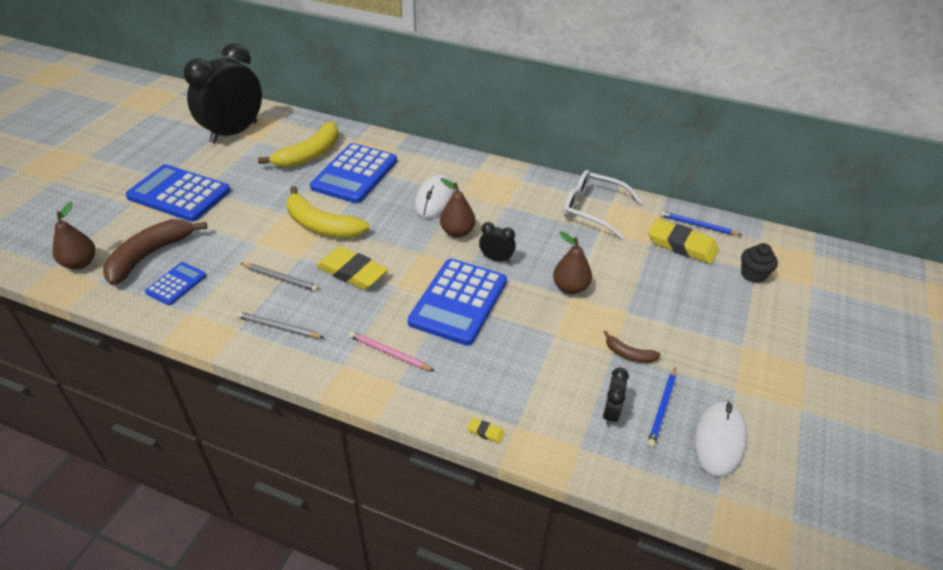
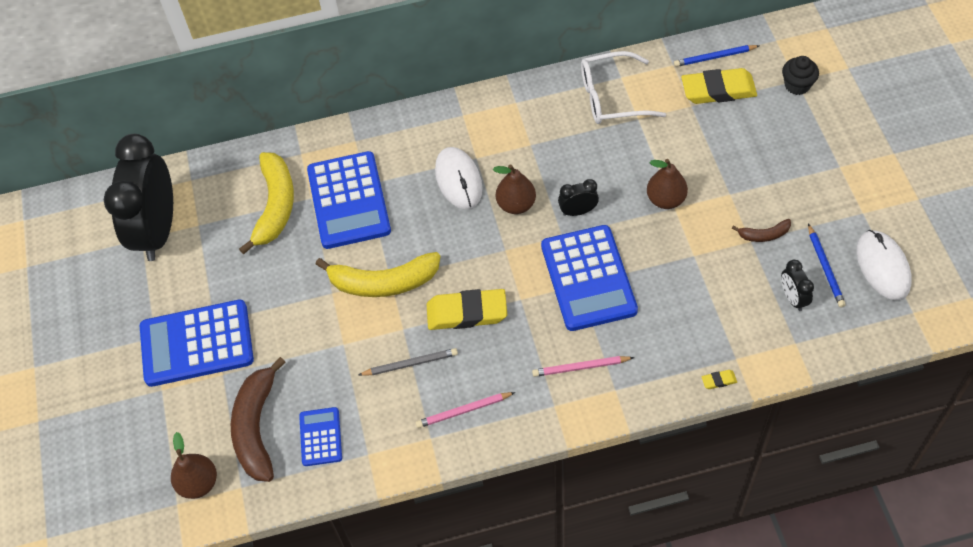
camera: 30 degrees left, 15 degrees up
(279, 327) = (464, 411): grey pencil -> pink pencil

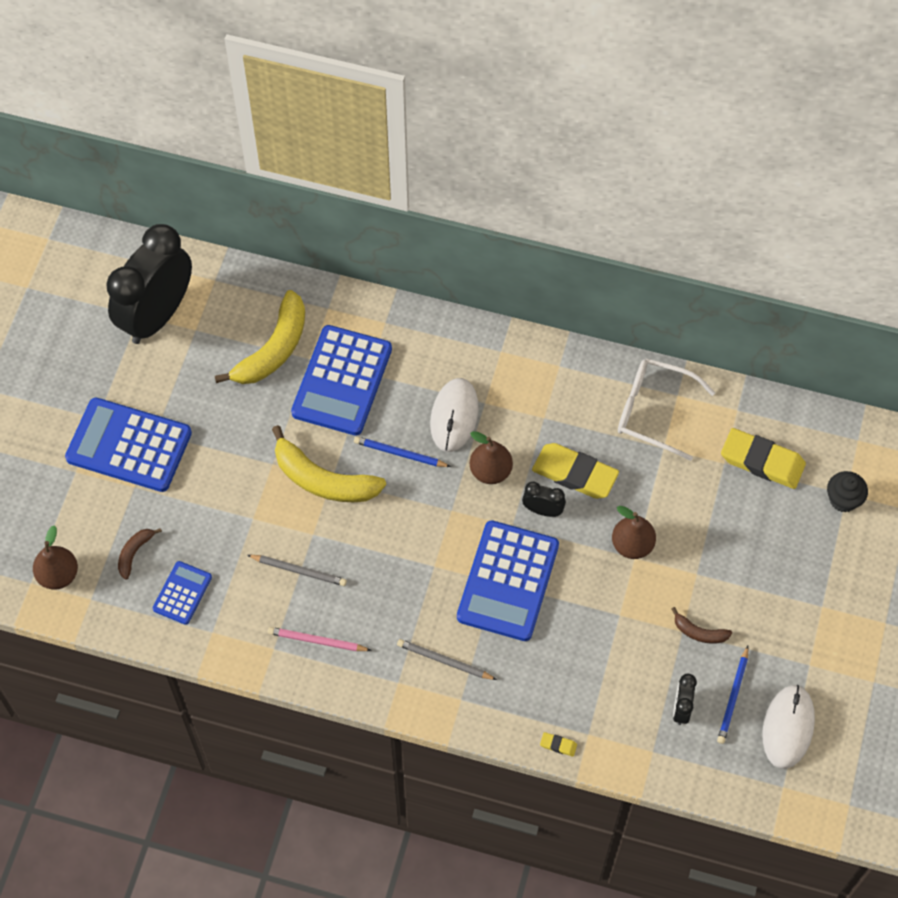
camera: 25 degrees right, 5 degrees up
(257, 427) = (135, 553): brown banana -> brown banana, size x0.48
(467, 312) = (378, 551): yellow eraser -> yellow eraser (575, 473)
(581, 367) = (445, 661): pink pencil -> grey pencil
(714, 57) = (783, 424): blue pencil -> blue pencil (400, 454)

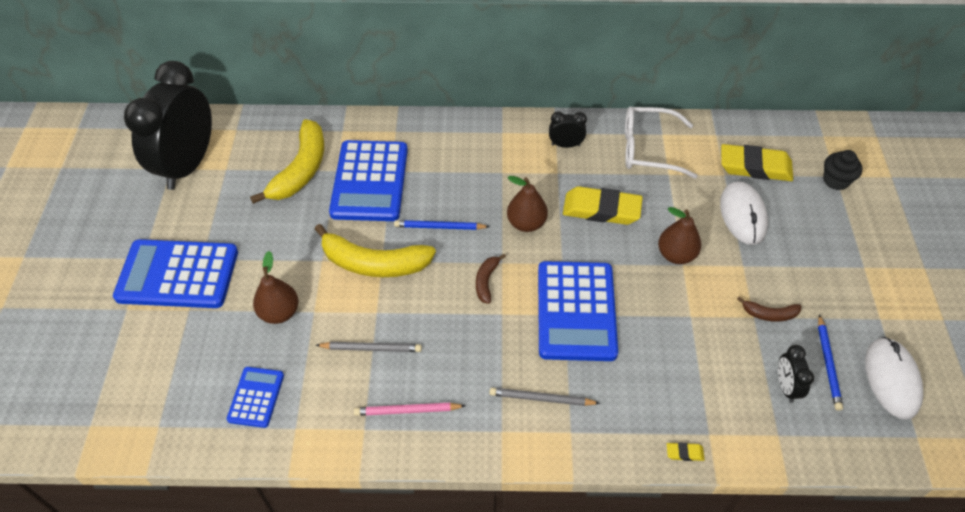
camera: 15 degrees left, 10 degrees down
(58, 575) = (119, 410): brown pear -> brown pear (279, 312)
(135, 553) = (199, 370): brown banana -> brown banana (486, 281)
(454, 416) = (479, 188): white mouse -> white mouse (743, 215)
(543, 510) = (585, 244): black clock -> black clock (565, 145)

